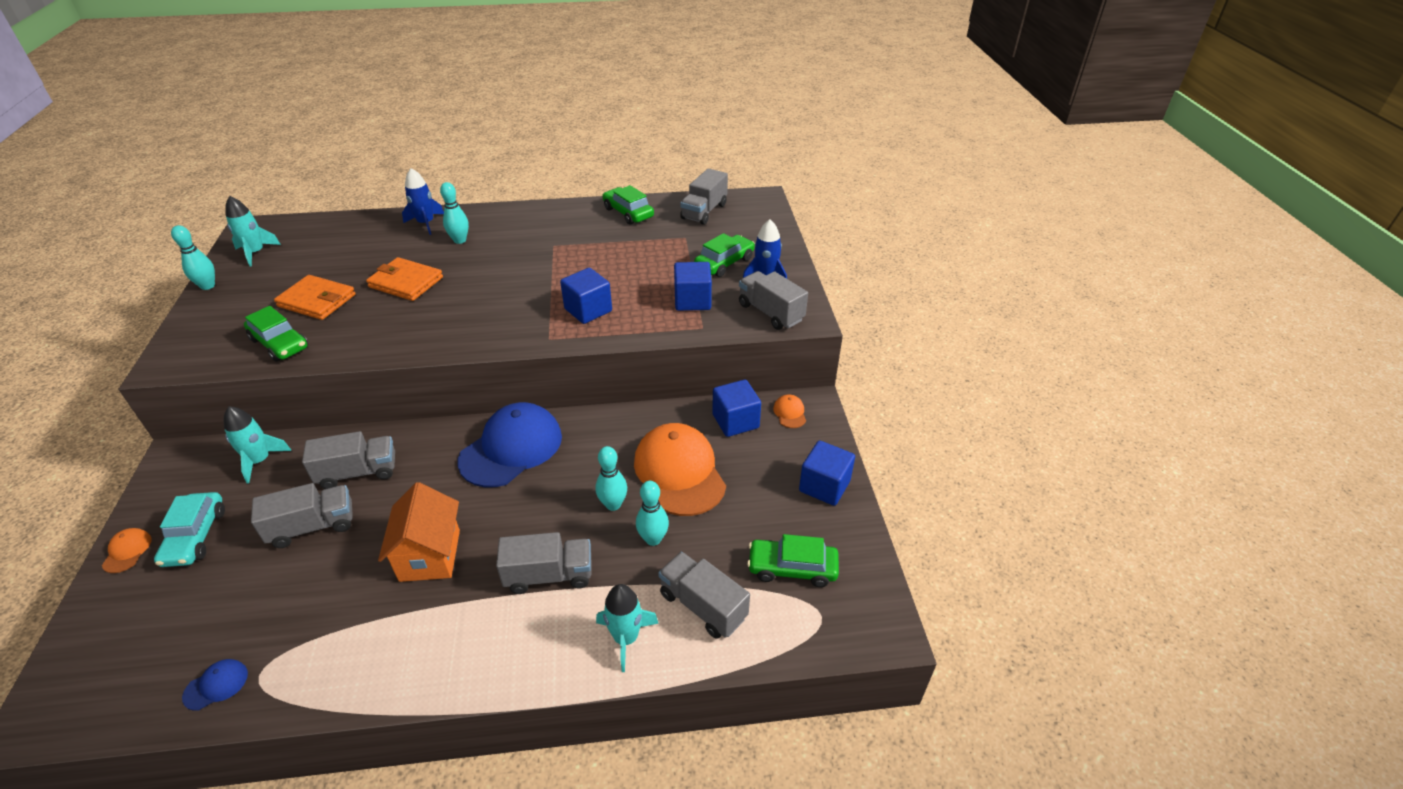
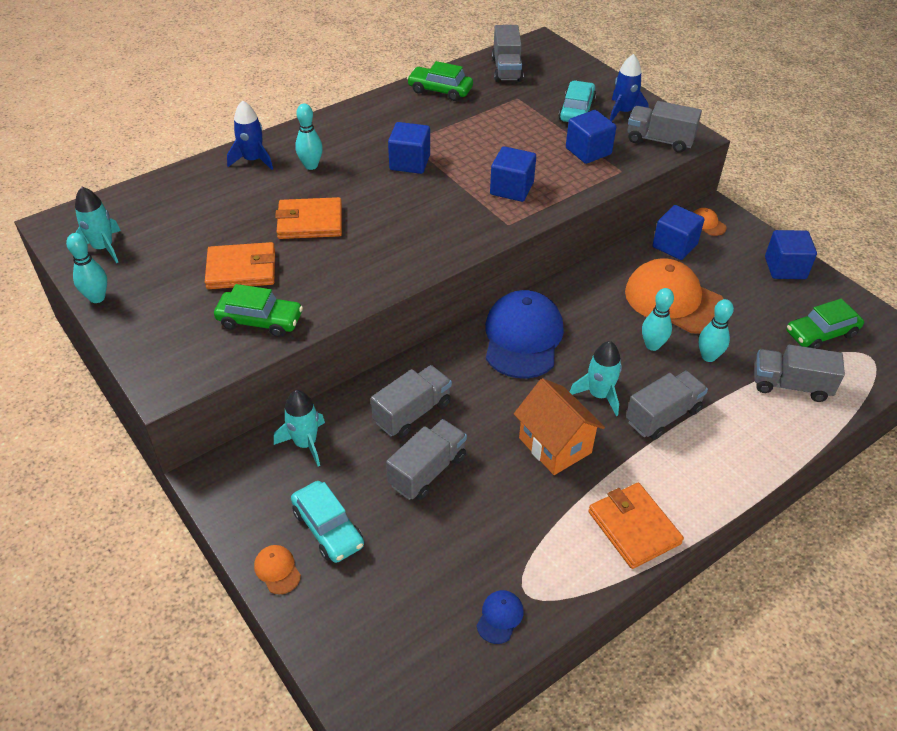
camera: 30 degrees left, 5 degrees up
(407, 667) = (633, 527): none -> orange wallet
(534, 262) = (410, 162): none -> blue cube
(626, 638) = (763, 431): turquoise rocket -> turquoise rocket (599, 395)
(724, 263) = (577, 110): green car -> turquoise car

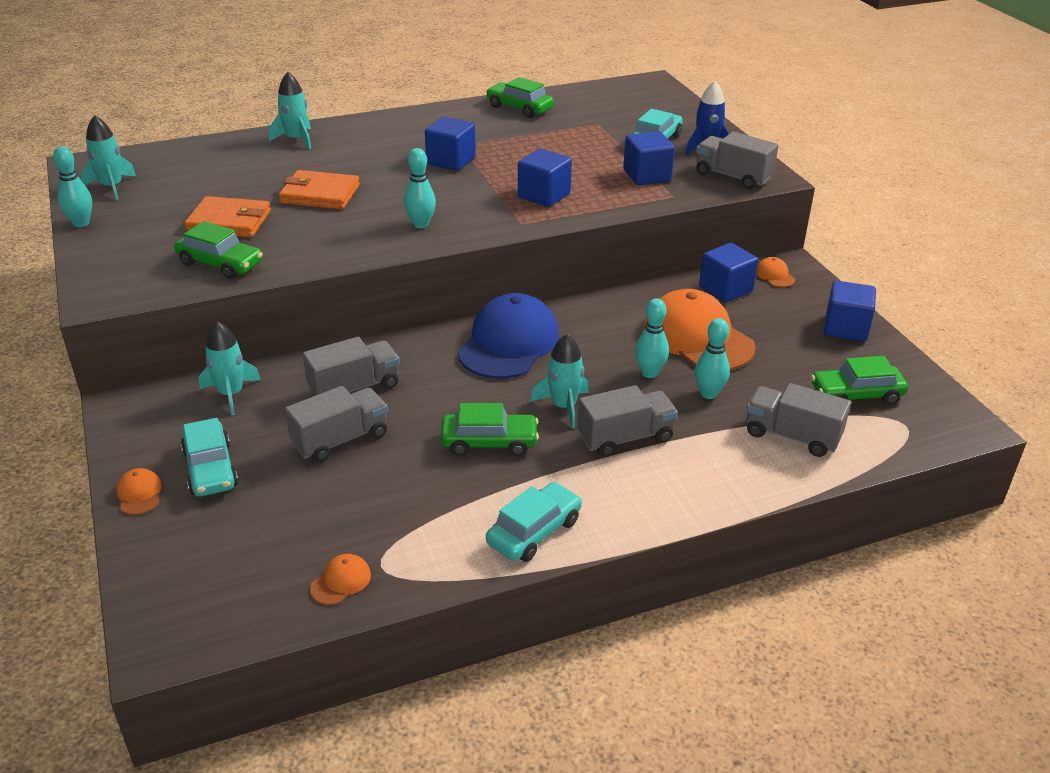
camera: 15 degrees right, 10 degrees down
(253, 160) = (296, 139): blue rocket -> turquoise rocket
(311, 166) = (350, 151): turquoise bowling pin -> turquoise bowling pin (421, 224)
(500, 617) = (341, 581): blue cap -> orange cap
(506, 69) = (600, 99): grey truck -> none
(555, 445) = (489, 442): orange house -> green car
(633, 527) = (534, 532): orange wallet -> turquoise car

